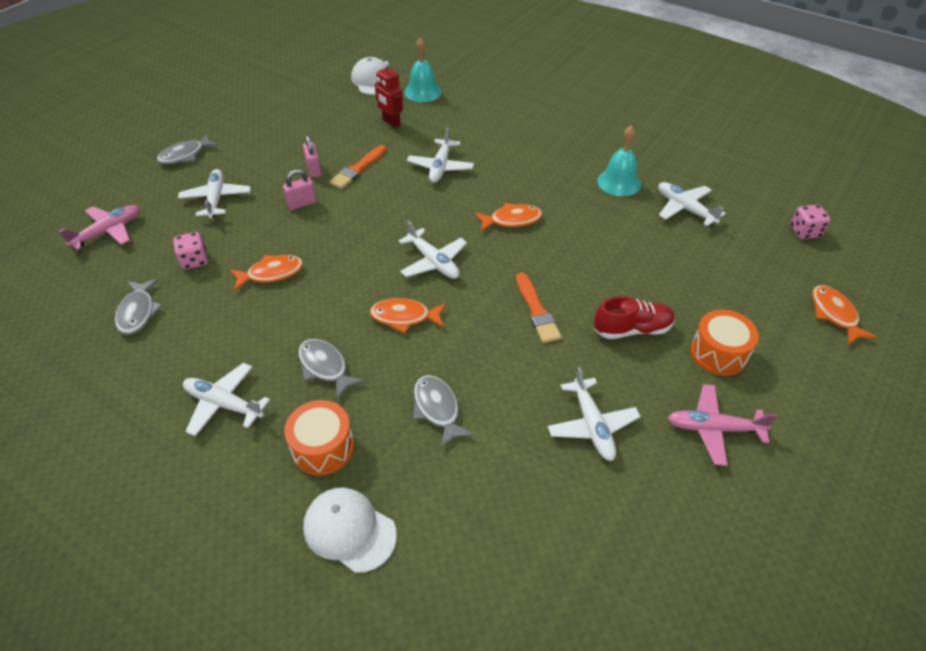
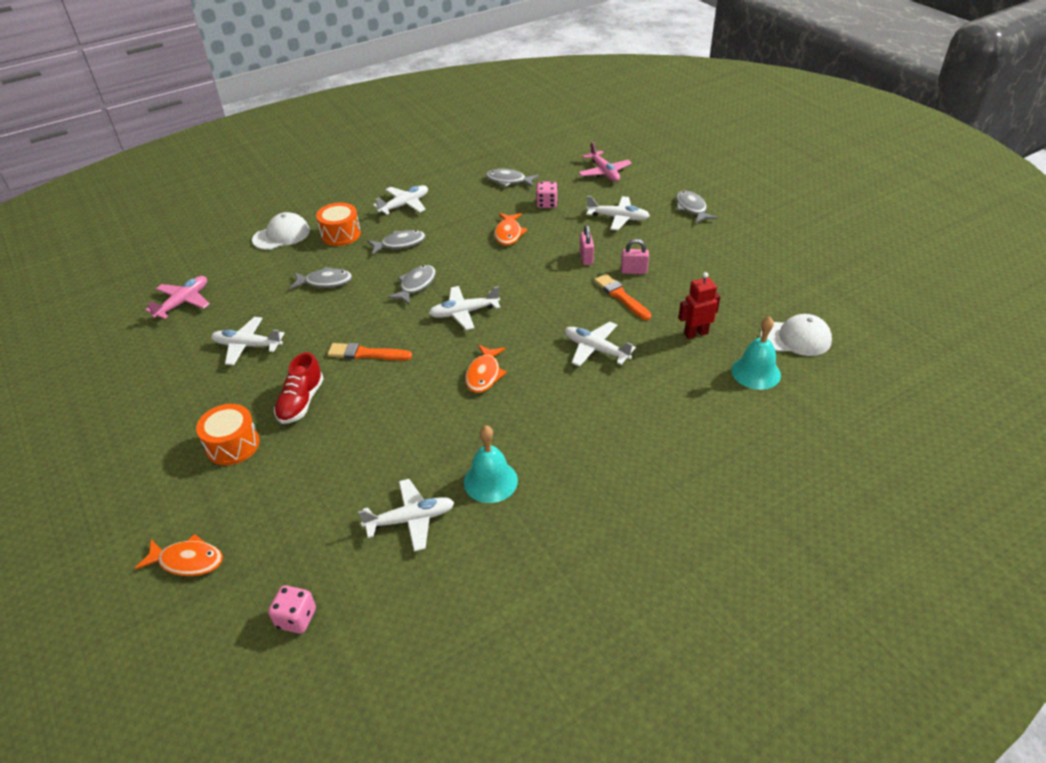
camera: 115 degrees right, 5 degrees down
(404, 317) = (416, 285): orange fish -> grey fish
(713, 428) = (183, 406): pink plane -> pink plane (183, 302)

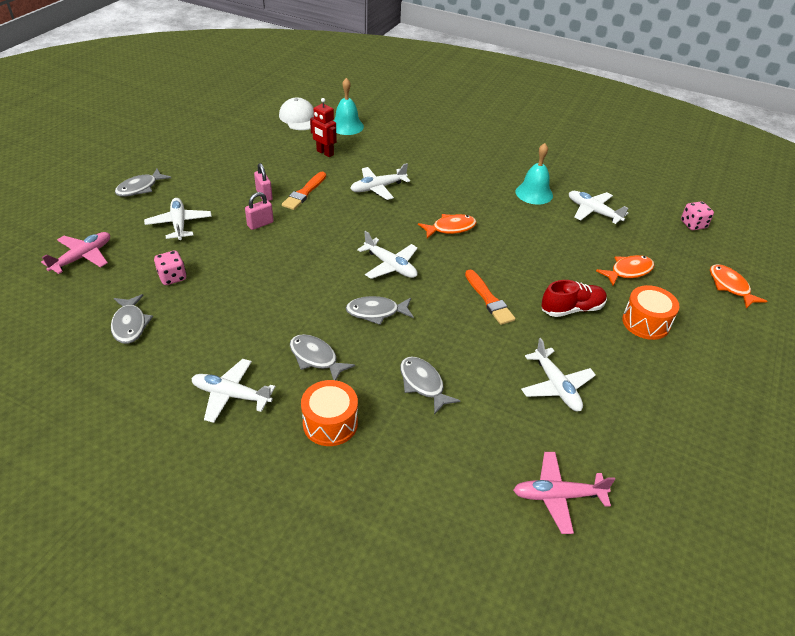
camera: 125 degrees left, 0 degrees up
(281, 235) = (370, 487): white cap -> none
(508, 234) = (247, 284): orange fish -> orange fish (628, 271)
(595, 349) = (378, 188): white plane -> white plane turned 60 degrees clockwise

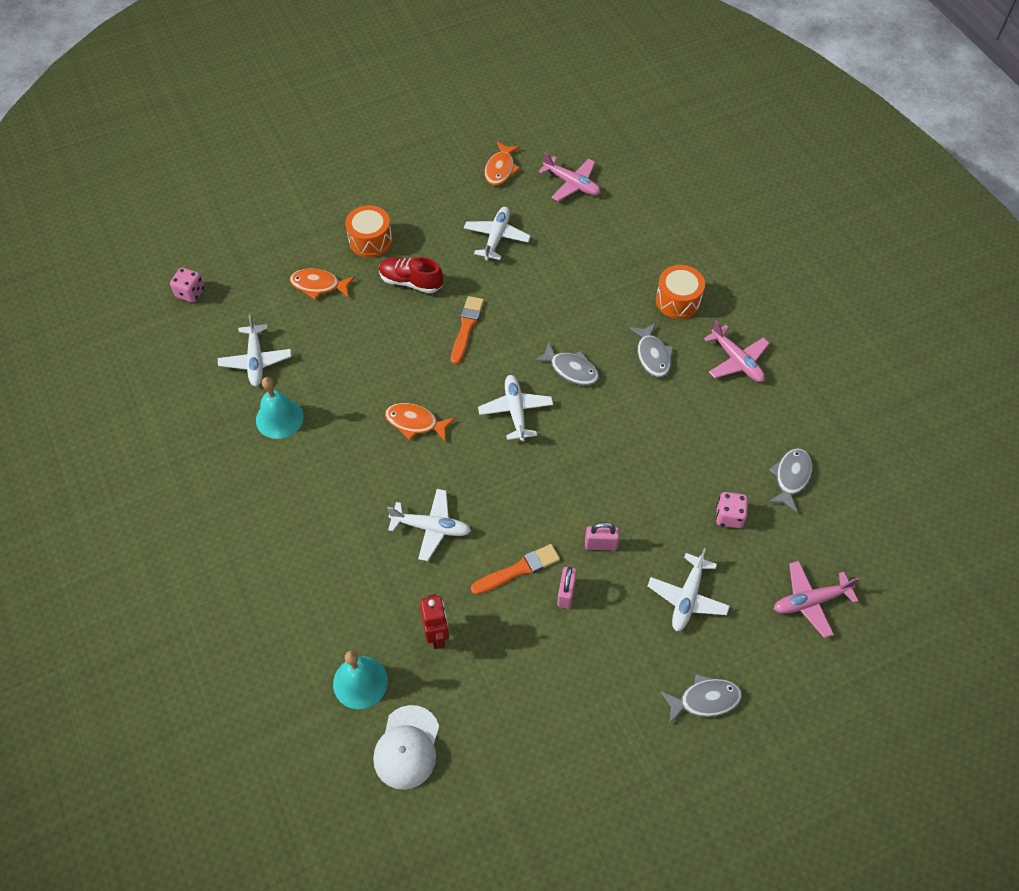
camera: 140 degrees left, 15 degrees up
(231, 395) = (737, 361): white plane -> pink plane
(423, 384) = (589, 291): grey fish -> none
(730, 286) = (260, 227): orange fish -> orange fish (500, 169)

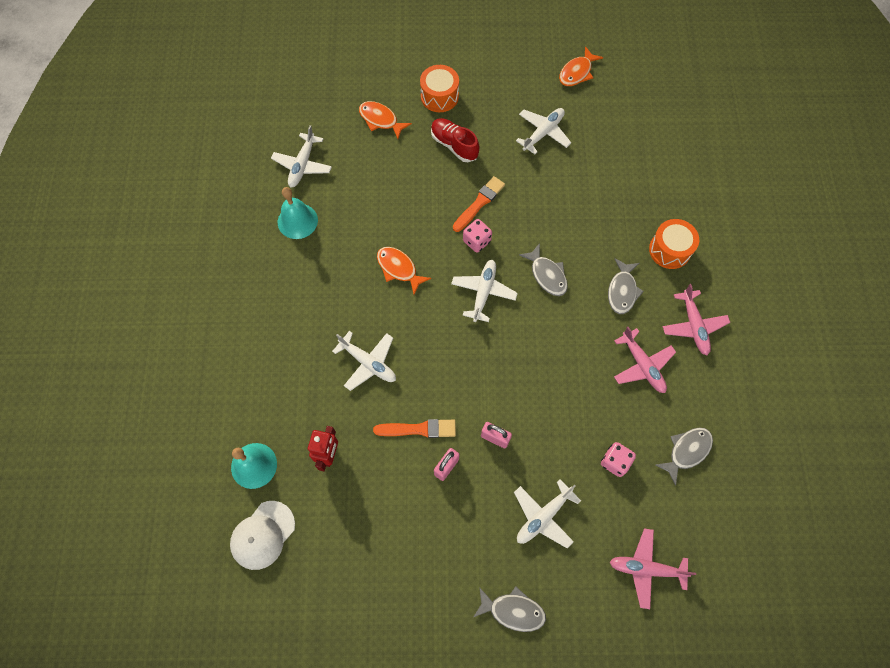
camera: 25 degrees right, 10 degrees up
(190, 293) = (281, 88): pink dice -> pink dice (476, 241)
(572, 184) = (631, 108): pink plane -> pink plane (642, 365)

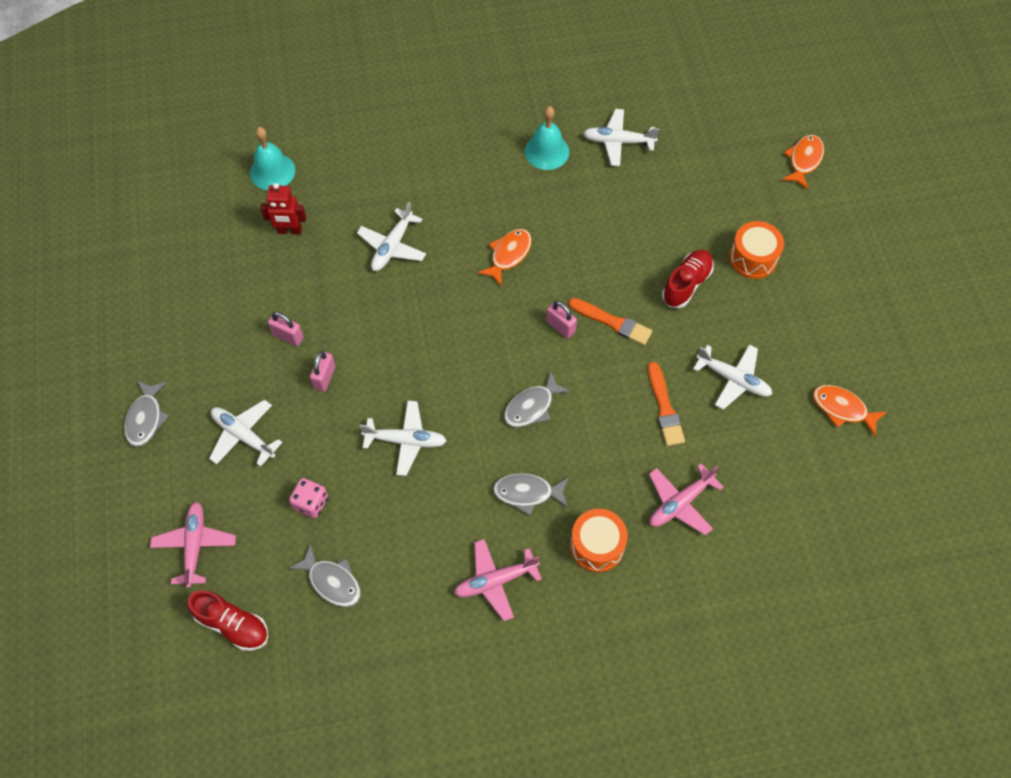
camera: 80 degrees right, 5 degrees down
(263, 535) = (206, 193): white cap -> none
(380, 120) = (700, 203): orange fish -> orange fish (804, 160)
(418, 429) = (325, 304): orange brush -> orange brush (664, 407)
(476, 241) = (560, 327): pink dice -> pink padlock
(483, 292) = (496, 343): white plane -> white plane (406, 440)
(642, 365) = (432, 524): pink plane -> pink plane (680, 503)
(720, 539) = (232, 625): none -> red shoe

